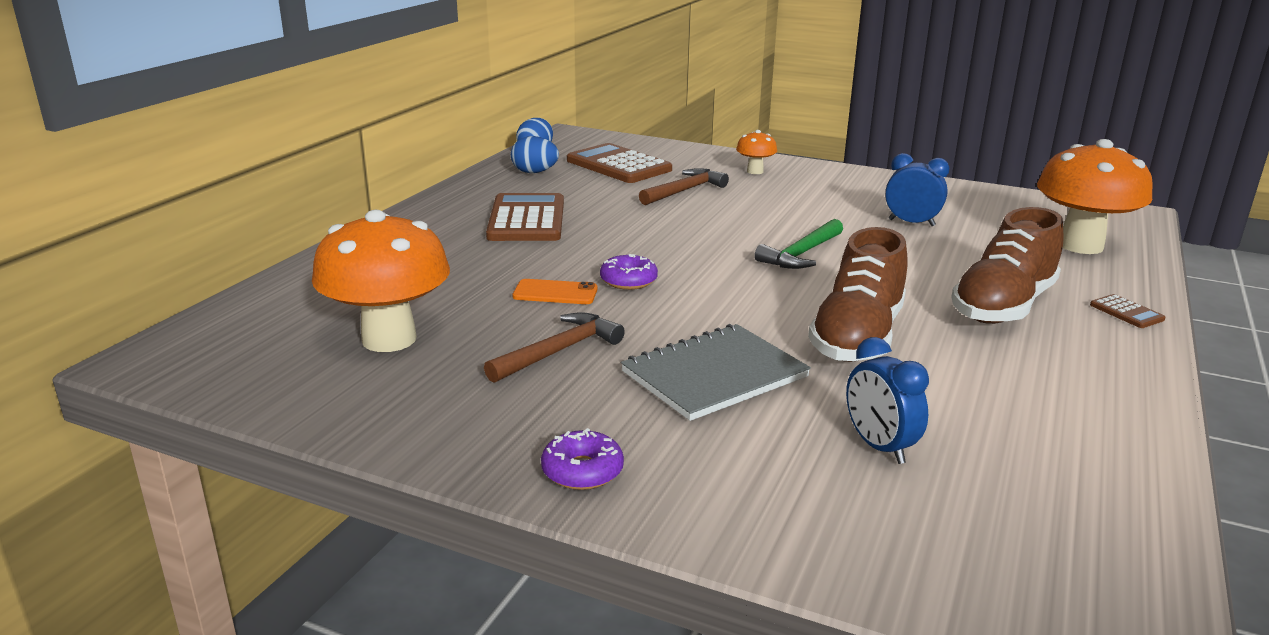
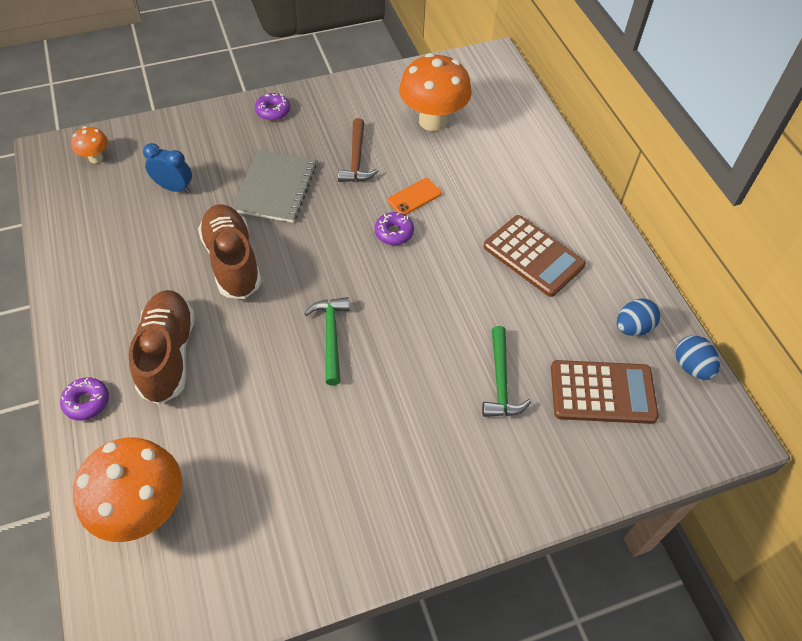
camera: 135 degrees right, 30 degrees up
(685, 191) = (500, 381): brown hammer -> green hammer
(755, 171) = (496, 473): orange mushroom -> orange mushroom (96, 158)
(911, 223) = (294, 454): blue clock -> none
(1126, 312) = (87, 402): brown calculator -> purple donut

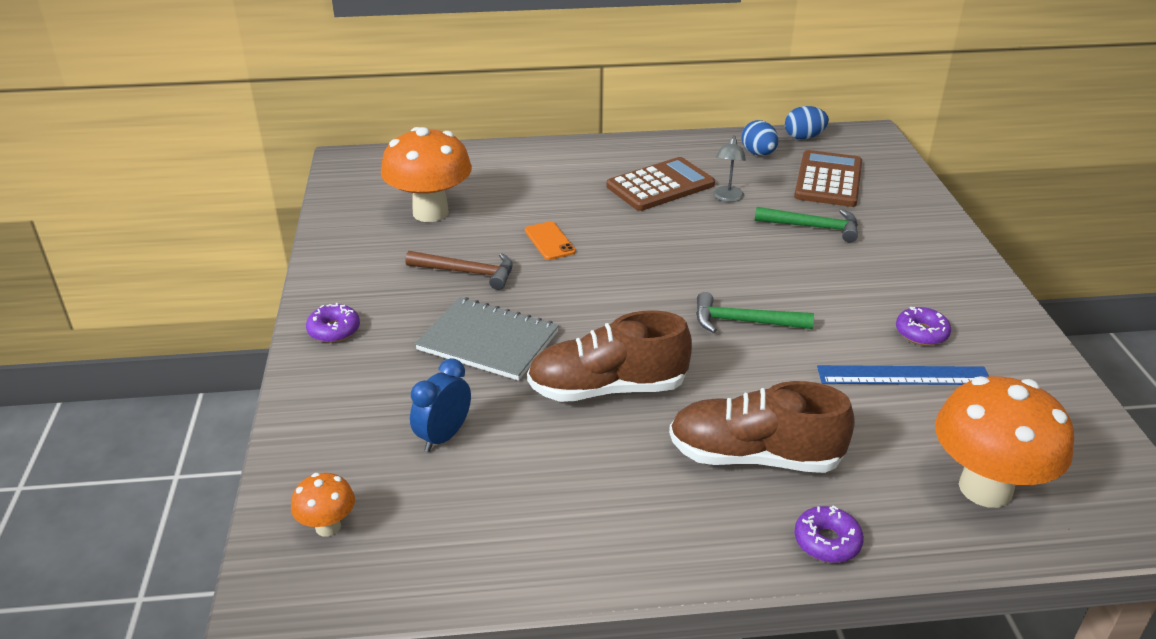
camera: 75 degrees left, 20 degrees down
(278, 455) = (903, 375): none -> blue ruler
(394, 233) = (600, 261): purple donut -> purple donut (921, 333)
(530, 309) = (727, 198): none -> grey lamp

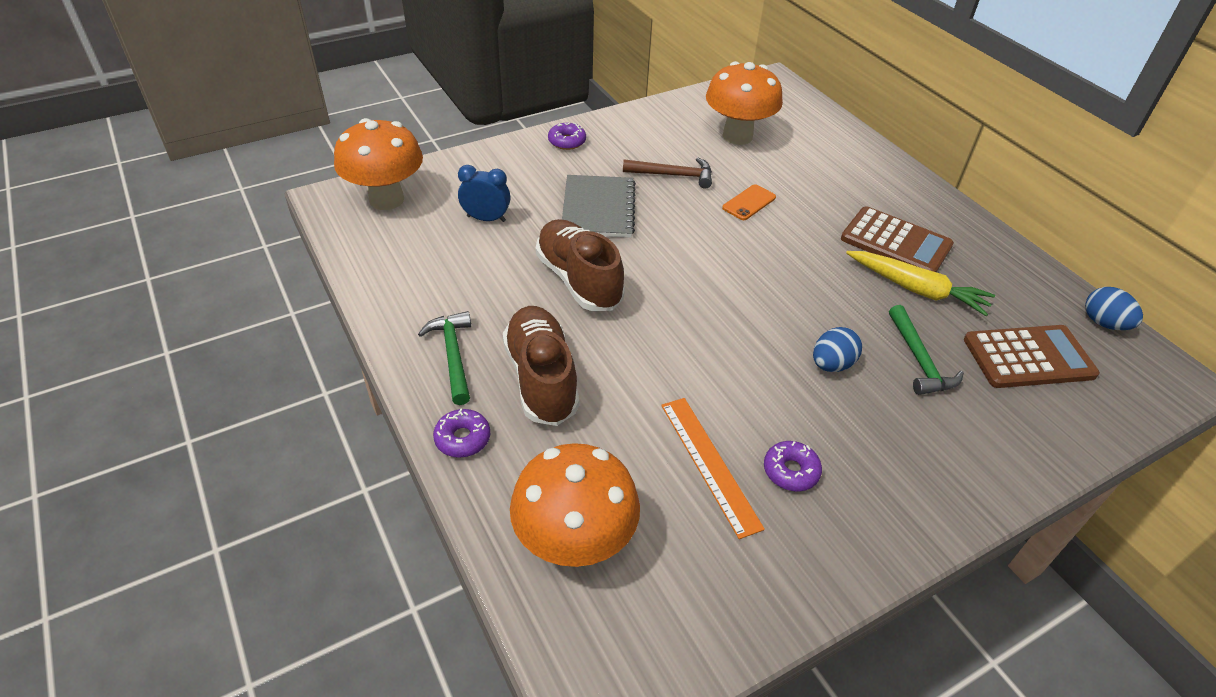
camera: 65 degrees right, 10 degrees up
(328, 526) = (386, 199): orange mushroom -> orange mushroom, size x2.12
(467, 273) = (673, 175): brown hammer -> brown hammer turned 75 degrees counterclockwise
(727, 198) = (916, 289): grey lamp -> yellow carrot
(744, 322) = (718, 339): green hammer -> green hammer (453, 355)
(758, 154) = (1027, 295): blue egg -> blue egg (831, 364)
(903, 375) = (709, 464): blue ruler -> orange ruler

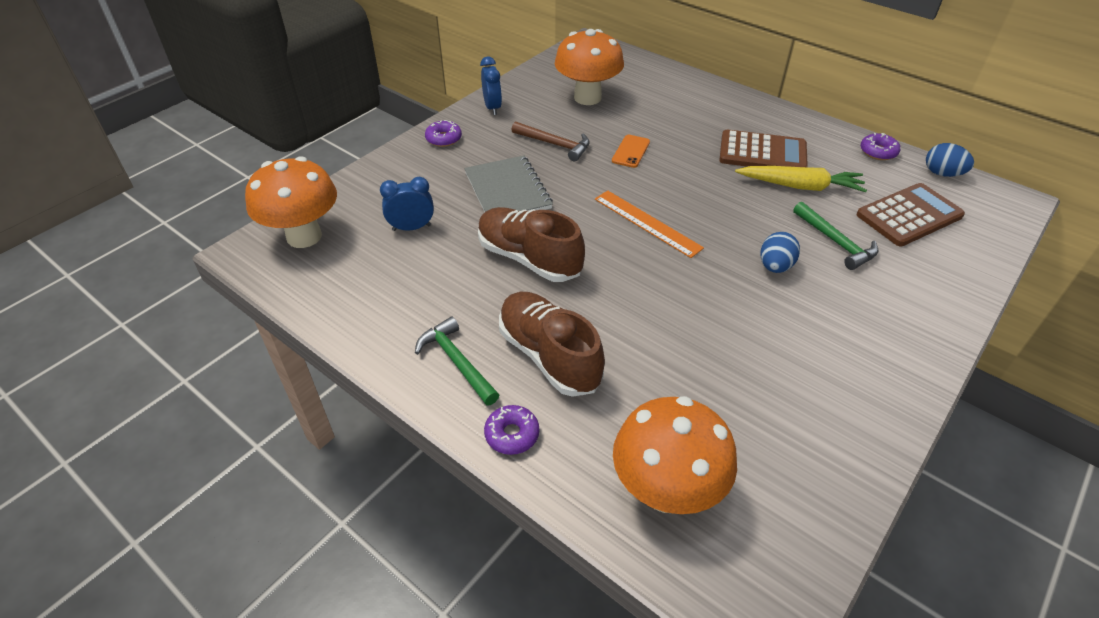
camera: 20 degrees left, 0 degrees up
(633, 123) = (492, 108): none -> blue clock
(673, 175) = (555, 145): brown hammer -> brown hammer turned 45 degrees clockwise
(709, 464) = (732, 381): orange ruler -> orange ruler (647, 223)
(790, 471) = (797, 364): purple donut -> purple donut (878, 152)

